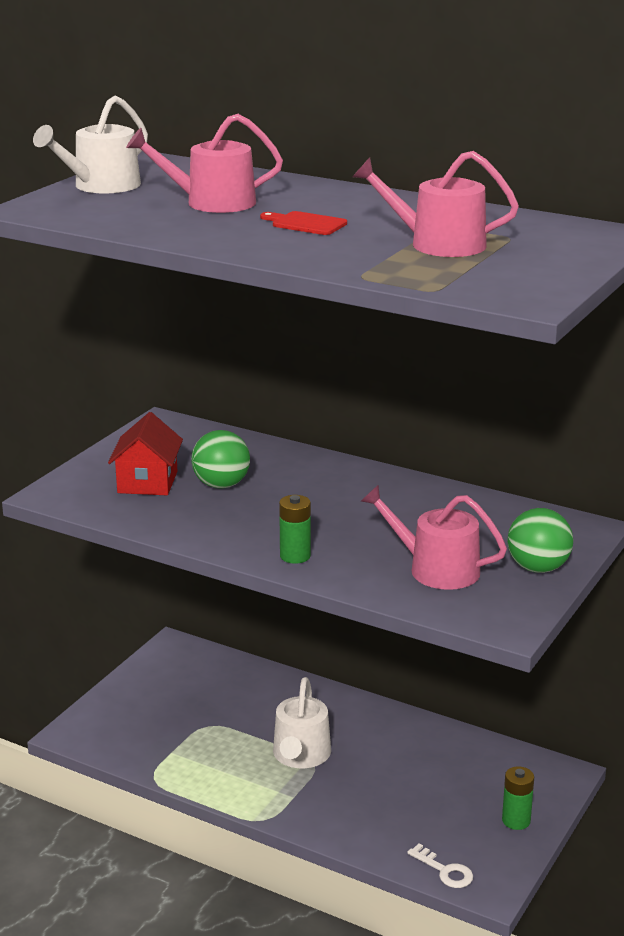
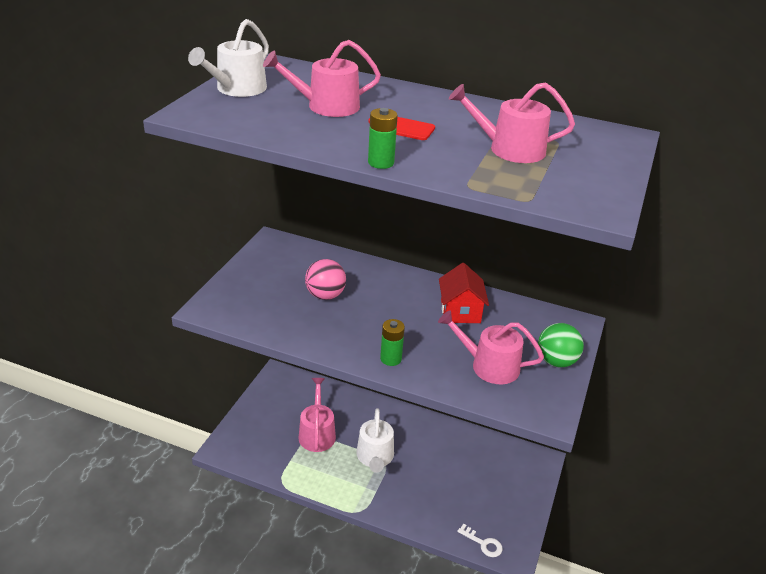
camera: 10 degrees left, 10 degrees up
(147, 482) = (273, 295): red house -> red house (460, 311)
(218, 721) = (317, 433): none -> pink watering can
(221, 485) = (325, 295): green ball -> pink ball
(516, 821) = (519, 499): green battery -> green battery (381, 163)

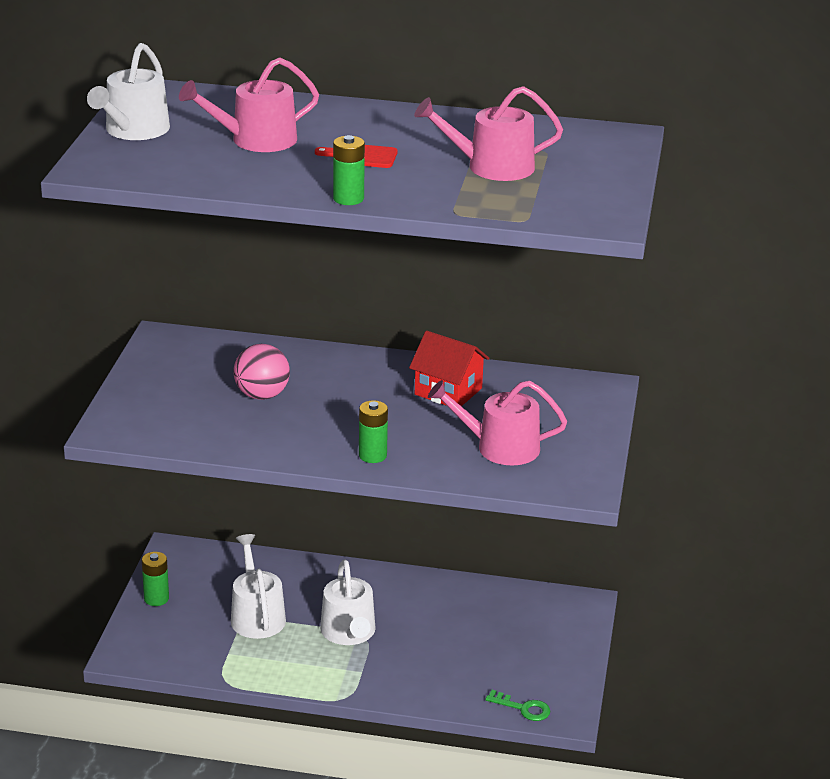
camera: 10 degrees left, 5 degrees down
(256, 409) = (156, 599): none -> green battery
(317, 433) = (256, 615): pink watering can -> white watering can
(460, 311) = (448, 391): red house -> red house turned 45 degrees counterclockwise
(483, 543) = (523, 708): white key -> green key
(556, 361) = (583, 432): green ball -> none

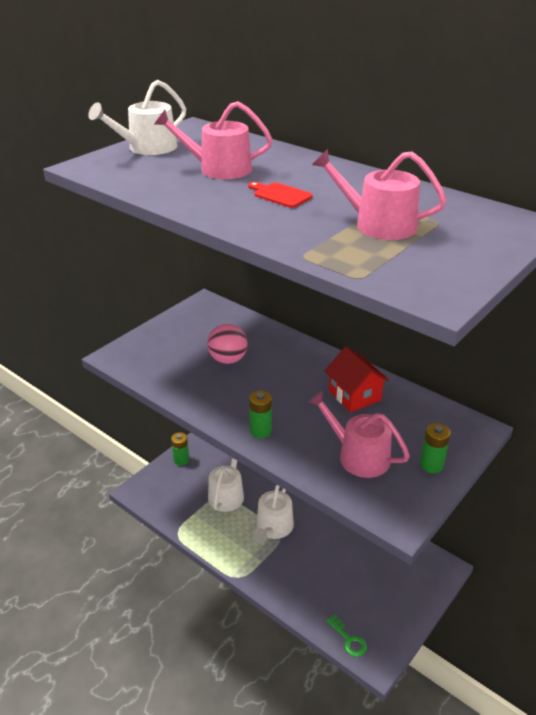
camera: 30 degrees right, 5 degrees up
(348, 199) = (230, 225): green battery -> green battery (431, 465)

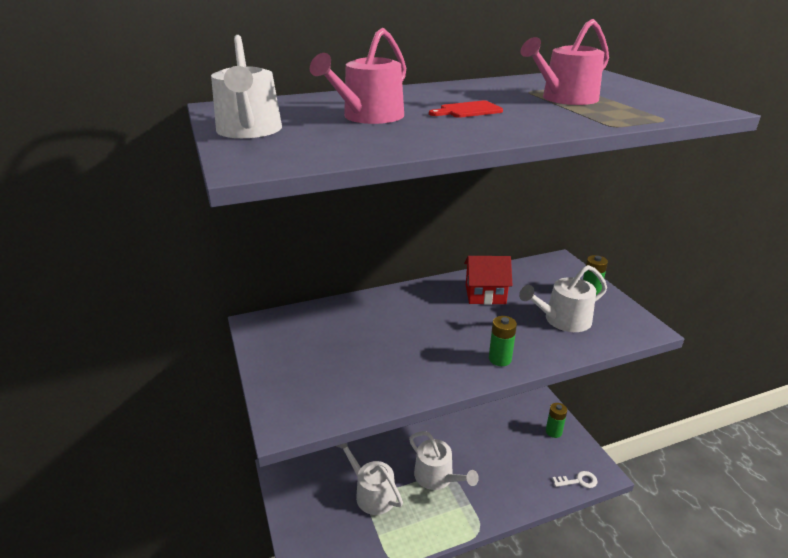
camera: 60 degrees left, 5 degrees down
(181, 460) = (295, 514): green battery -> green battery (553, 432)
(228, 360) = (374, 342): pink ball -> none
(348, 639) = (578, 481): green key -> white key
(358, 456) = (563, 320): pink watering can -> white watering can

